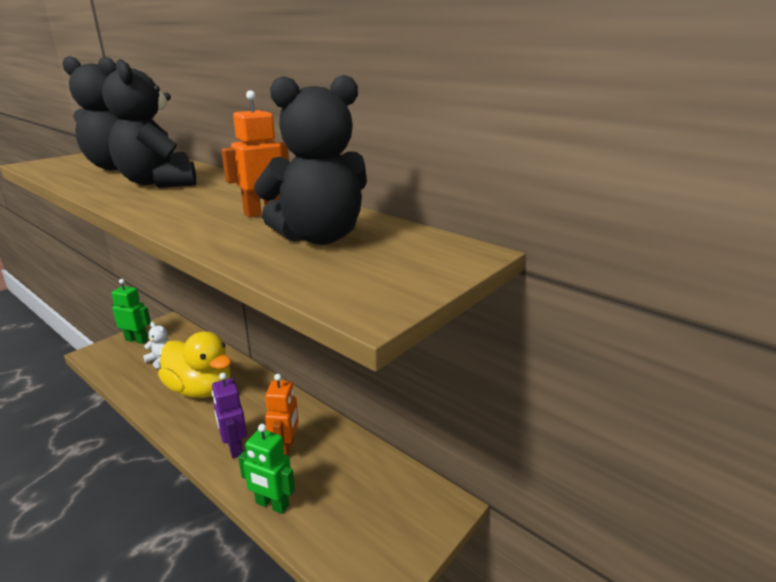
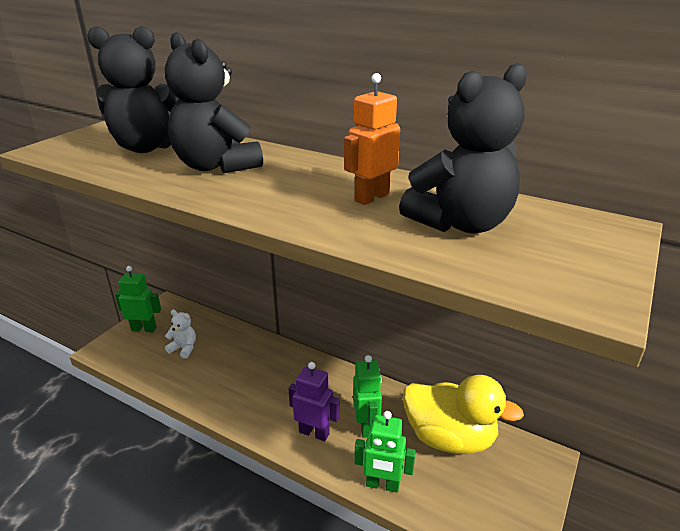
camera: 10 degrees left, 5 degrees up
(200, 389) = (245, 375): yellow duck -> yellow duck (449, 438)
(234, 448) = (314, 433): purple robot -> purple robot turned 150 degrees clockwise
(286, 449) = (366, 426): orange robot -> green robot

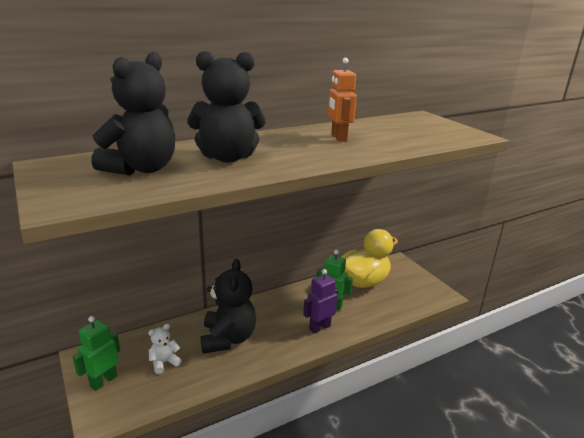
camera: 60 degrees left, 5 degrees down
(382, 485) = (378, 317): green robot -> none
(460, 224) = (391, 132): black teddy bear -> black teddy bear (228, 338)

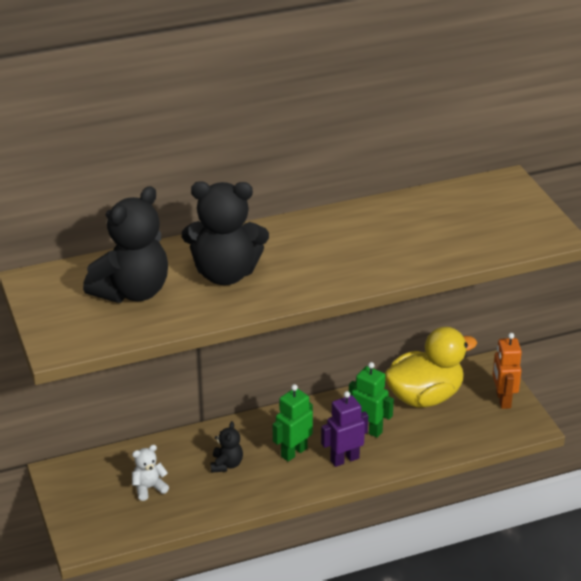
camera: 10 degrees right, 10 degrees up
(103, 381) = (81, 503): green robot -> green robot (293, 452)
(228, 338) = (226, 464): black teddy bear -> black teddy bear, size x0.48
(338, 138) = (367, 236): orange robot -> orange robot (503, 400)

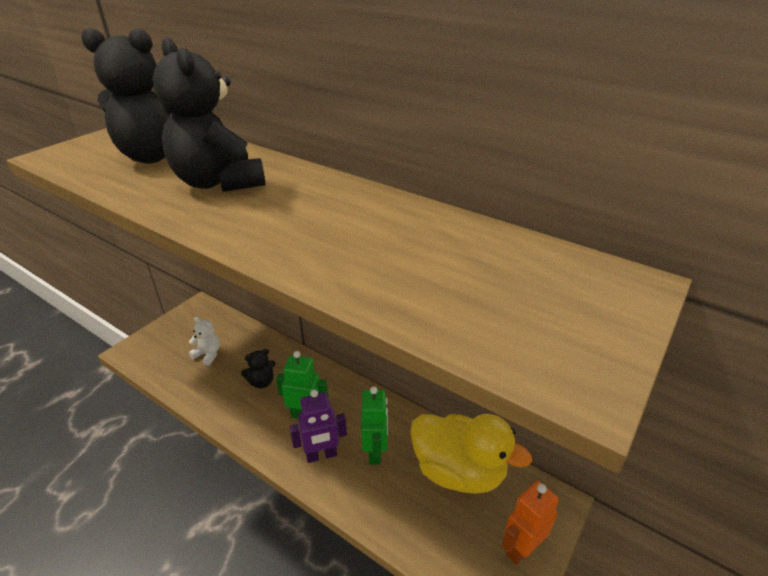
camera: 55 degrees right, 0 degrees up
(344, 459) = (321, 455): purple robot -> purple robot turned 135 degrees clockwise

